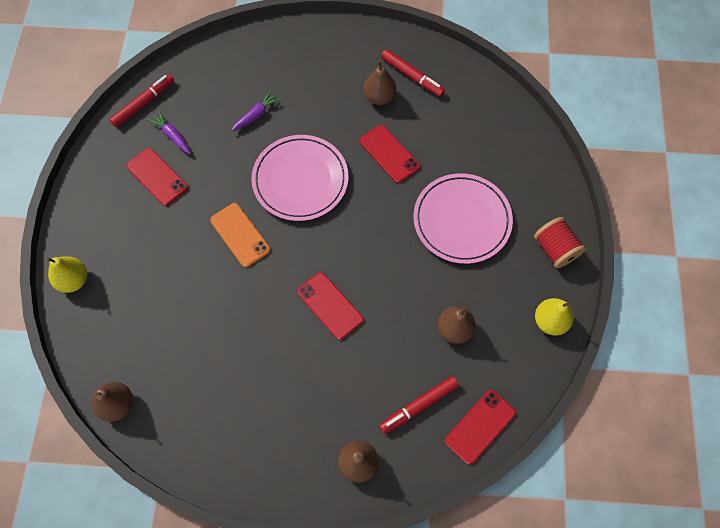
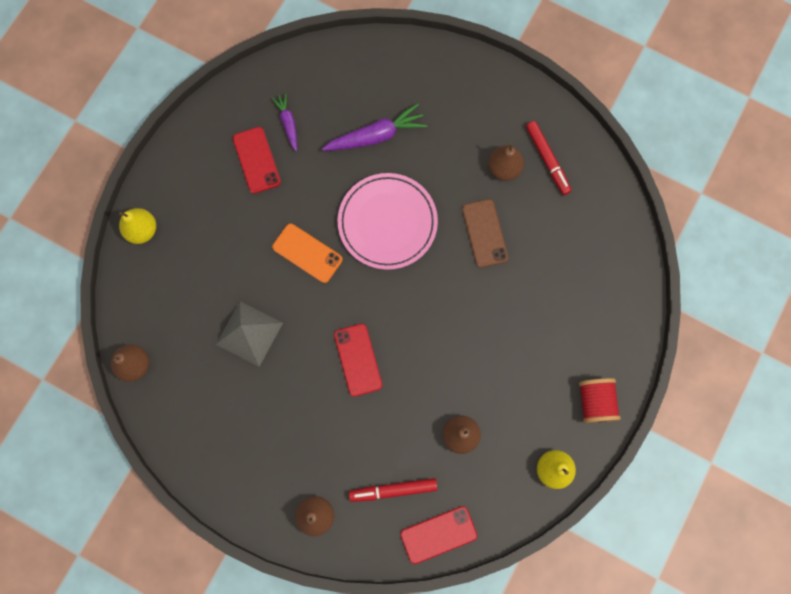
camera: 25 degrees right, 10 degrees up
(144, 103) = (275, 77): red marker -> none
(217, 327) = (249, 333): none -> grey pyramid
(240, 235) = (307, 253): orange phone -> orange phone turned 45 degrees counterclockwise
(256, 115) = (376, 136): purple carrot -> purple carrot, size x1.69
(389, 154) = (484, 233): red phone -> brown phone
(462, 220) = (521, 332): pink plate -> none

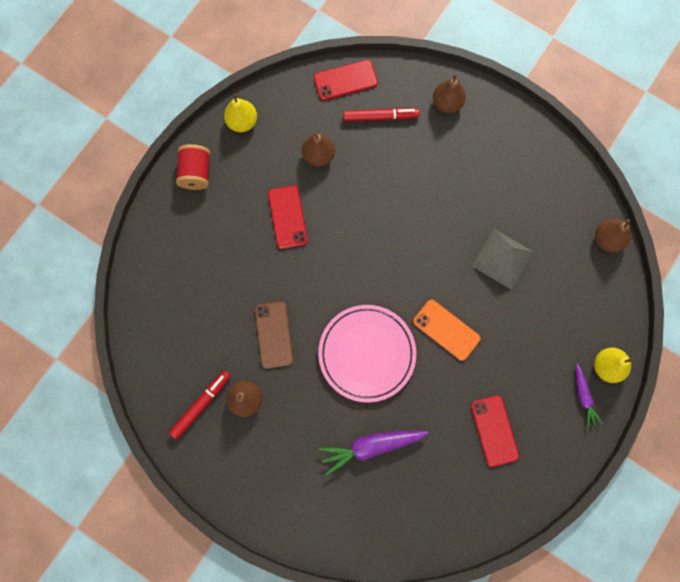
camera: 175 degrees left, 0 degrees up
(288, 123) = (461, 468): purple carrot -> purple carrot (583, 396)
(358, 360) = (403, 227): red phone -> red phone (287, 217)
(547, 160) = (201, 405): red marker -> red marker turned 60 degrees clockwise

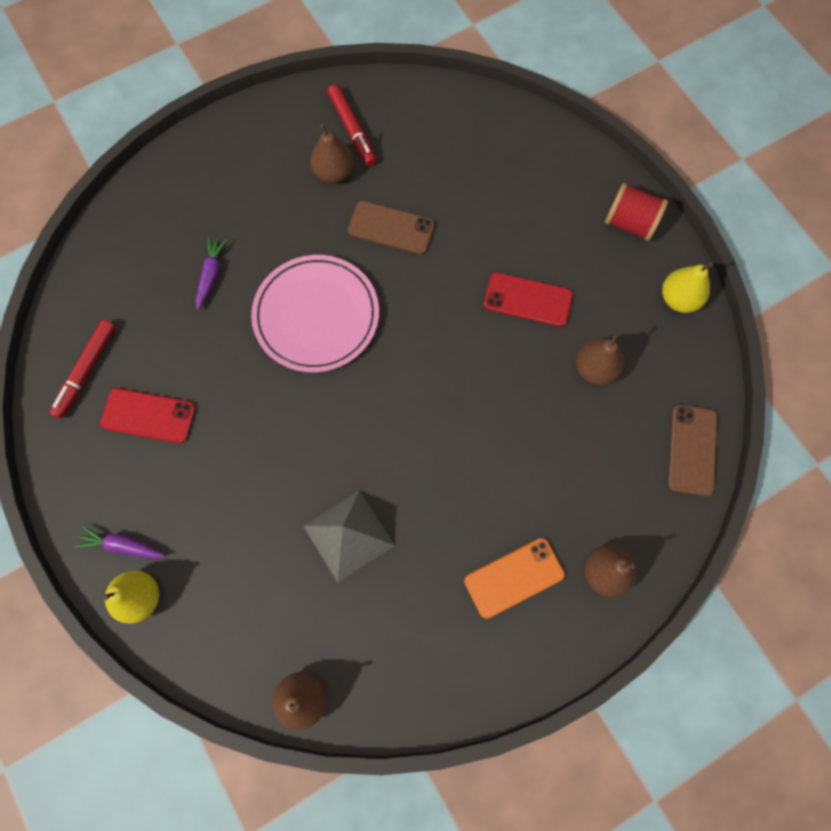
camera: 115 degrees right, 5 degrees down
(345, 80) = (692, 450): red phone -> brown phone
(371, 446) = (211, 275): purple carrot -> purple carrot, size x0.59
(380, 117) = (619, 471): red marker -> red marker (86, 371)
(446, 330) = (295, 419): orange phone -> orange phone (514, 578)

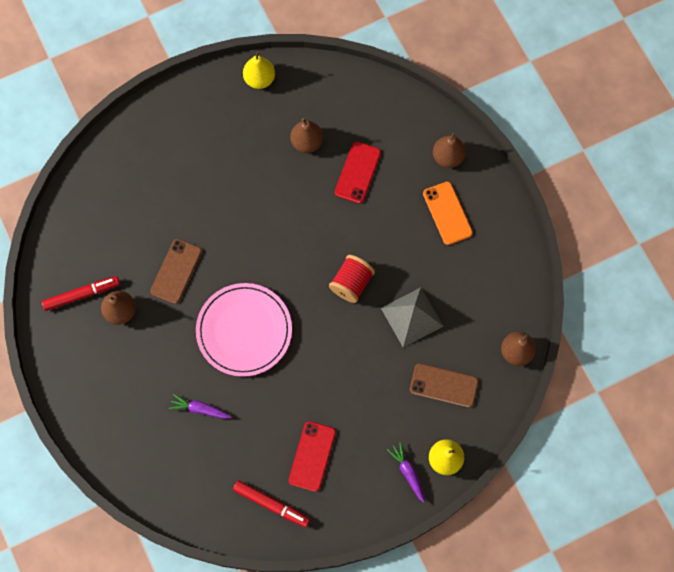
camera: 85 degrees left, 0 degrees up
(122, 546) = (408, 473): purple carrot -> purple carrot turned 135 degrees clockwise
(528, 300) = (248, 180): red phone -> red phone (357, 172)
(629, 223) = (194, 101): red spool -> red spool (351, 283)
(692, 450) = (370, 90): brown phone -> brown phone (443, 385)

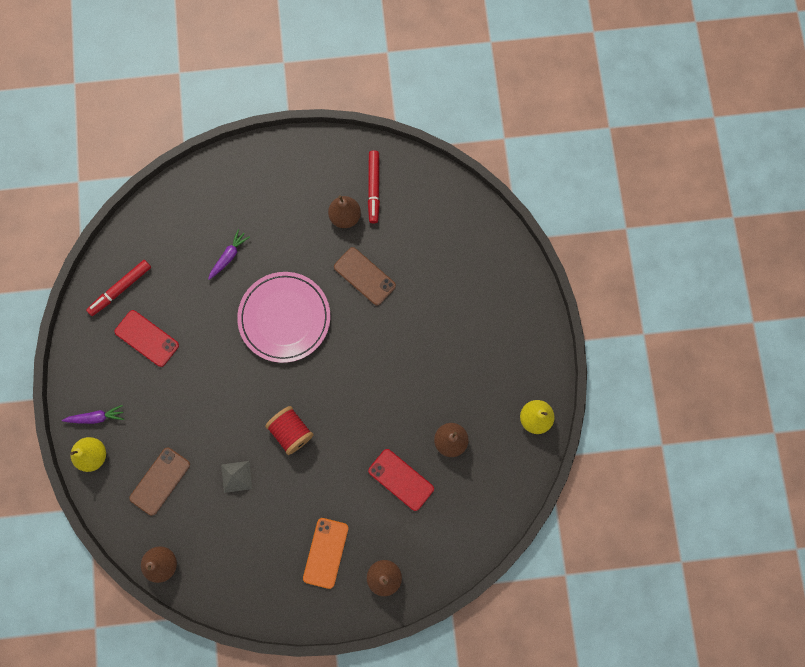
camera: 110 degrees right, 5 degrees up
(412, 317) = (236, 476): grey pyramid -> grey pyramid, size x0.61
(447, 213) = (326, 553): orange phone -> orange phone turned 75 degrees counterclockwise

